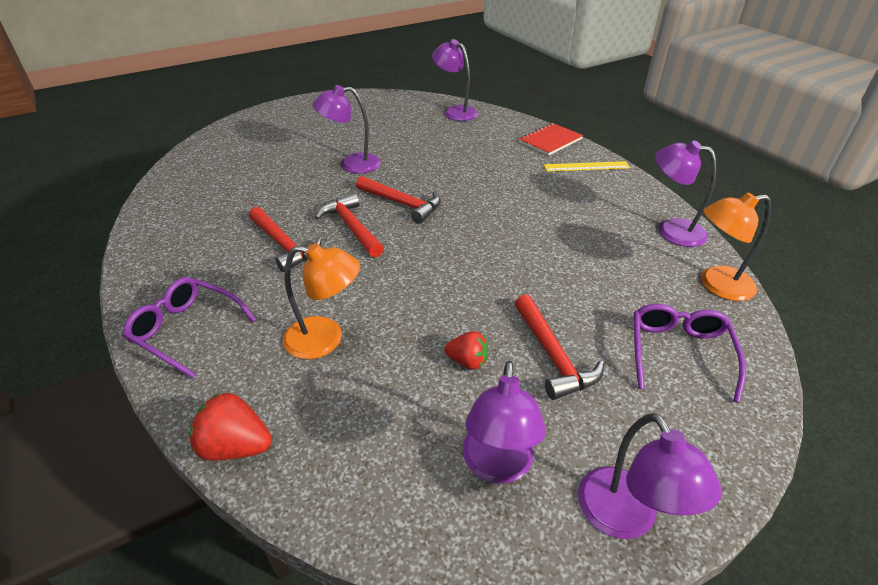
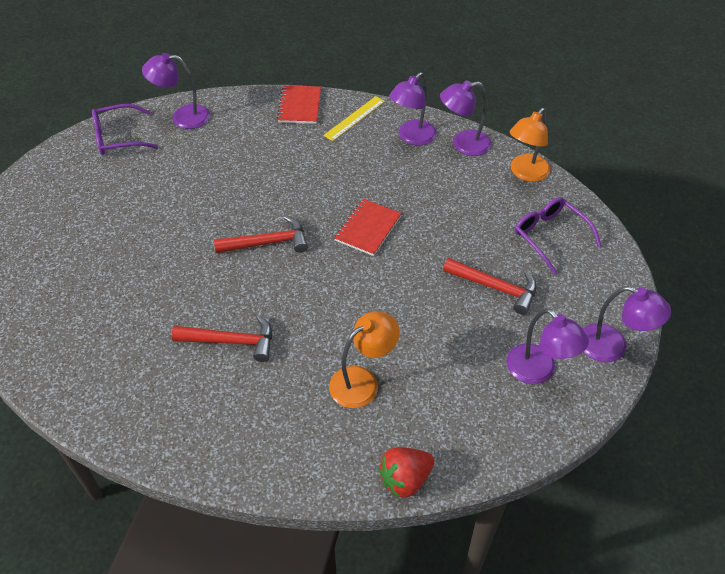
camera: 45 degrees left, 10 degrees up
(187, 330) = (265, 451): purple glasses -> purple glasses (118, 137)
(351, 227) = (259, 290): red hammer -> none
(352, 164) = (173, 232): purple lamp -> purple lamp (412, 137)
(467, 361) = (458, 327): red strawberry -> none
(493, 238) = (368, 228): none -> red notebook

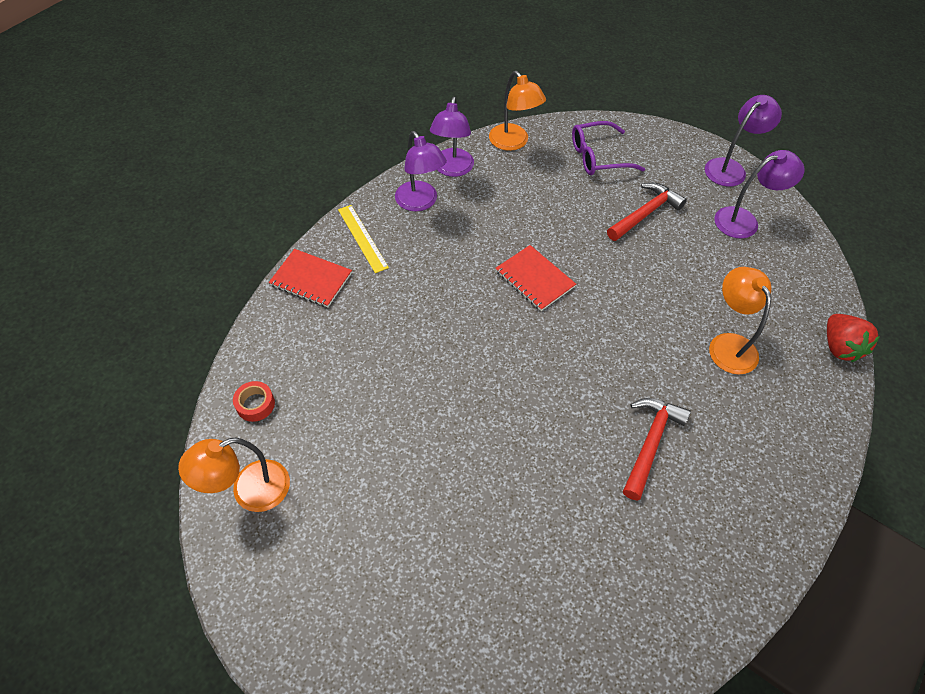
camera: 70 degrees left, 5 degrees up
(118, 137) = (249, 491): purple glasses -> orange lamp
(182, 117) = (255, 404): purple lamp -> red tape
(267, 243) = (519, 371): red hammer -> none

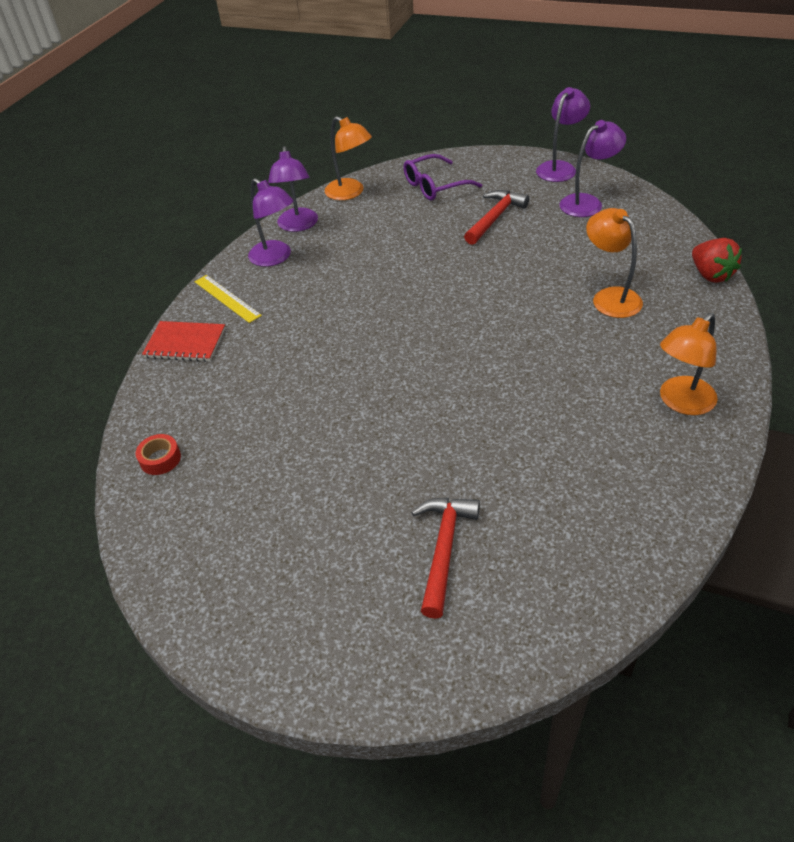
camera: 10 degrees left, 10 degrees down
(249, 491) = (177, 534): orange lamp -> orange lamp (681, 402)
(534, 279) = (409, 291): red notebook -> none
(650, 443) = (567, 390): red hammer -> red hammer (444, 549)

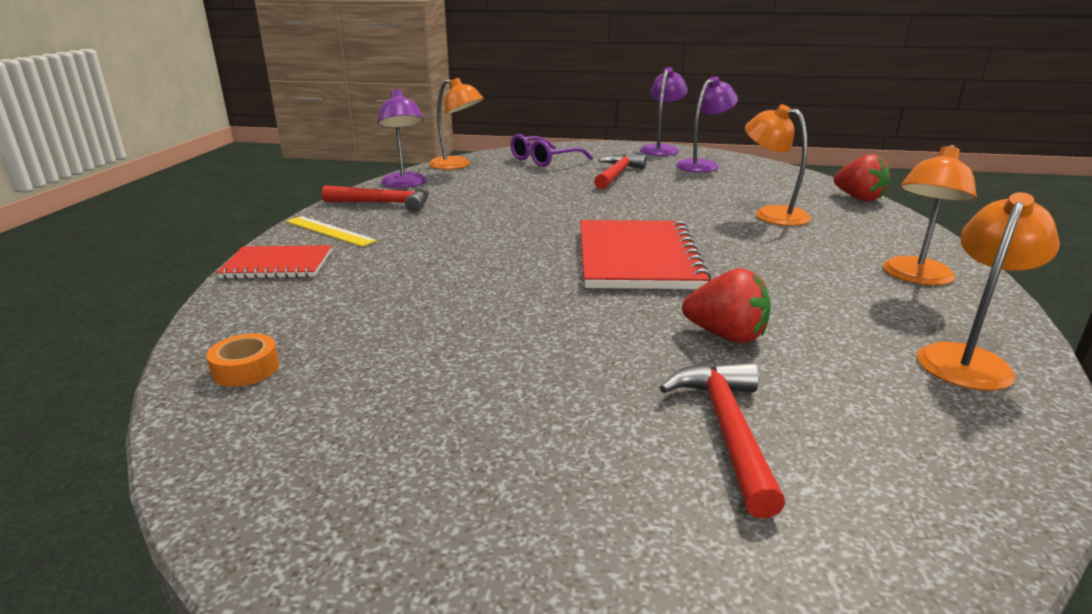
camera: 15 degrees left, 20 degrees down
(160, 459) = (246, 369): red tape -> orange tape
(275, 258) = (385, 203): purple lamp -> red hammer
(461, 356) = (638, 258): none -> red notebook
(487, 459) = (726, 335): none -> red strawberry
(652, 503) = (967, 359): none -> orange lamp

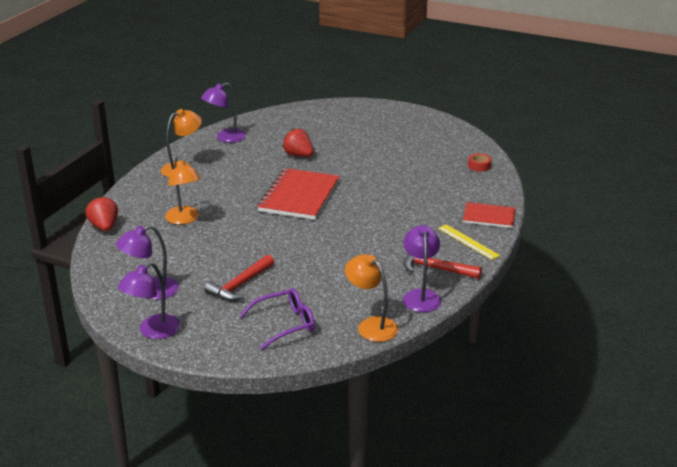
camera: 165 degrees left, 5 degrees up
(246, 369) = (479, 166): orange tape -> red tape
(727, 430) = (328, 131): red hammer -> none
(967, 359) = (225, 138): orange lamp -> purple lamp

